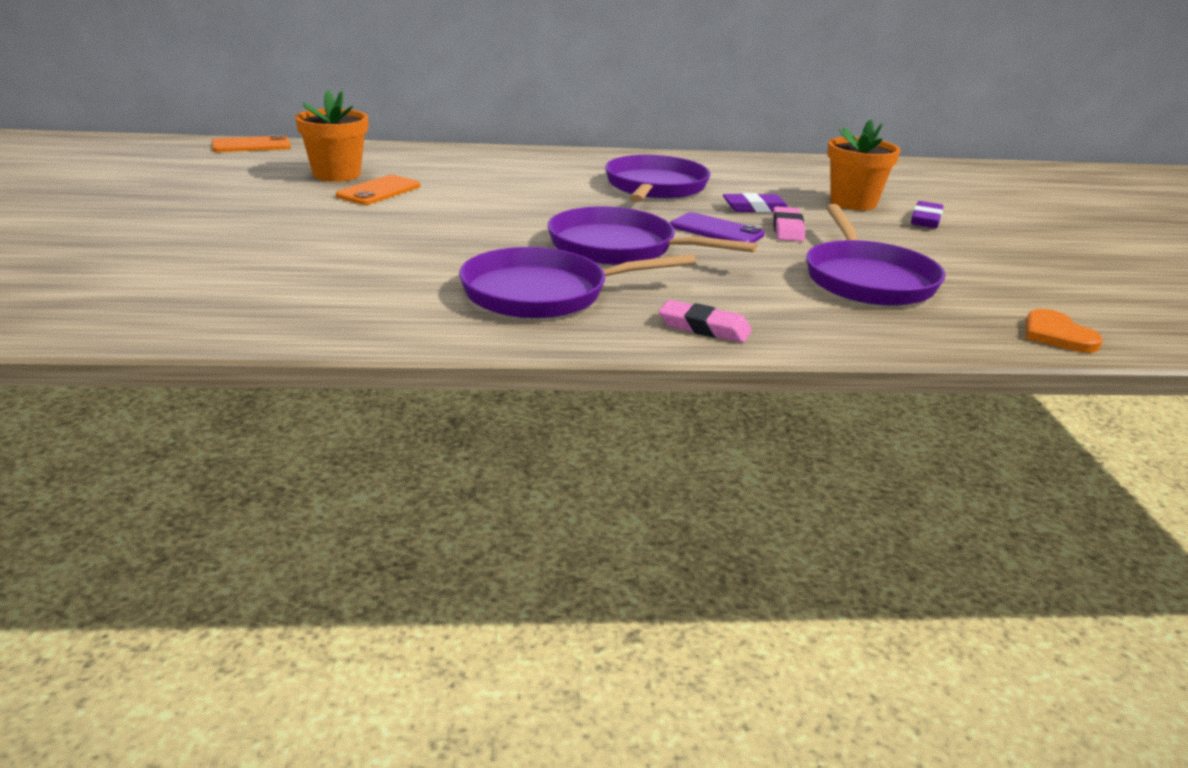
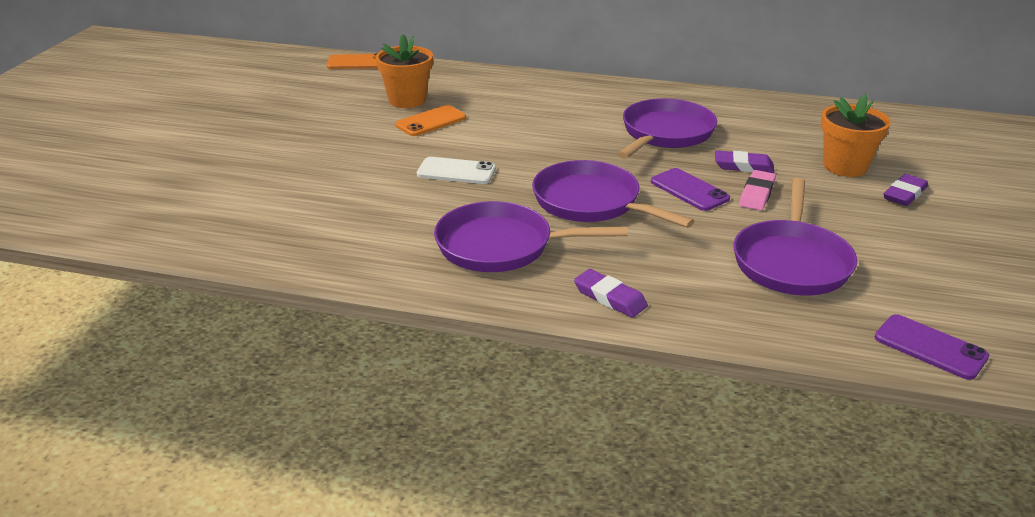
camera: 20 degrees right, 5 degrees up
(441, 232) = (456, 171): none -> white phone
(704, 328) = (610, 297): pink eraser -> purple eraser
(1057, 335) = (930, 347): orange heart -> purple phone

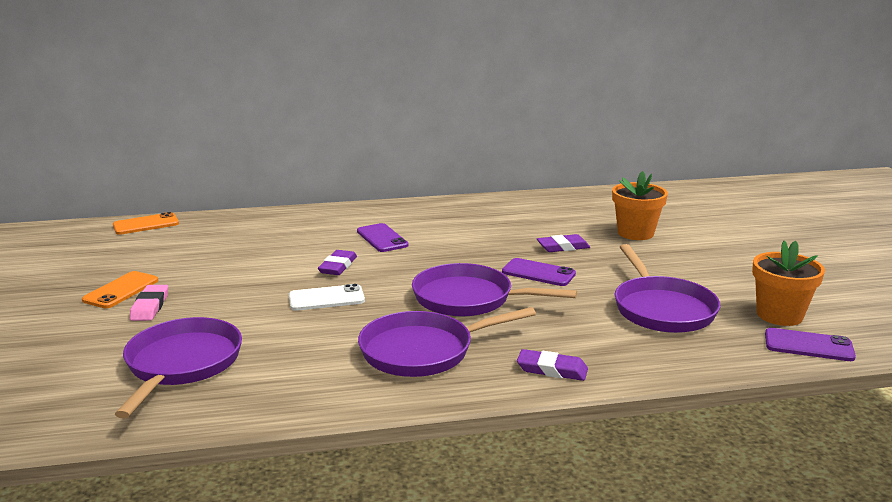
camera: 25 degrees left, 10 degrees down
(407, 100) = (225, 248): orange flower pot -> orange flower pot (779, 315)
(431, 121) = (265, 262): orange phone -> orange phone (121, 290)
(560, 118) = (382, 238): none -> purple phone
(665, 134) = (480, 234): purple pan -> purple pan (182, 364)
(757, 194) = (591, 265): pink eraser -> pink eraser (150, 306)
(904, 194) = (693, 244): purple eraser -> purple eraser (338, 266)

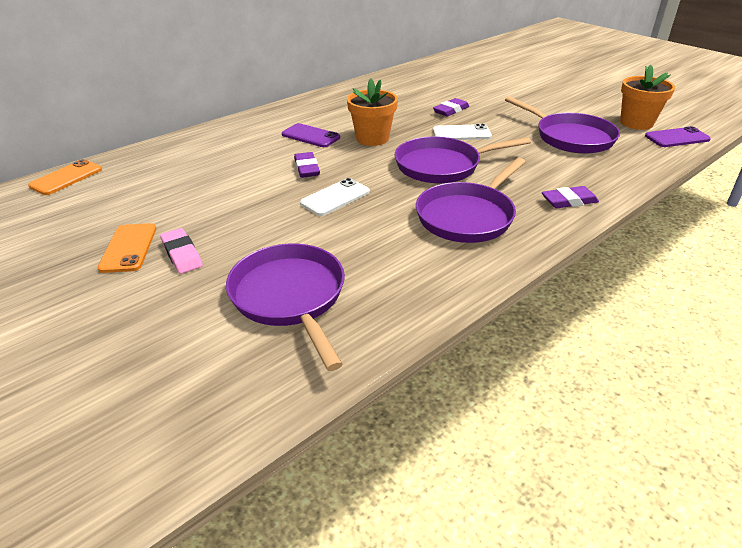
camera: 30 degrees left, 15 degrees up
(538, 273) = (461, 133): purple phone -> white phone
(635, 233) = (482, 89): orange flower pot -> orange flower pot (372, 138)

